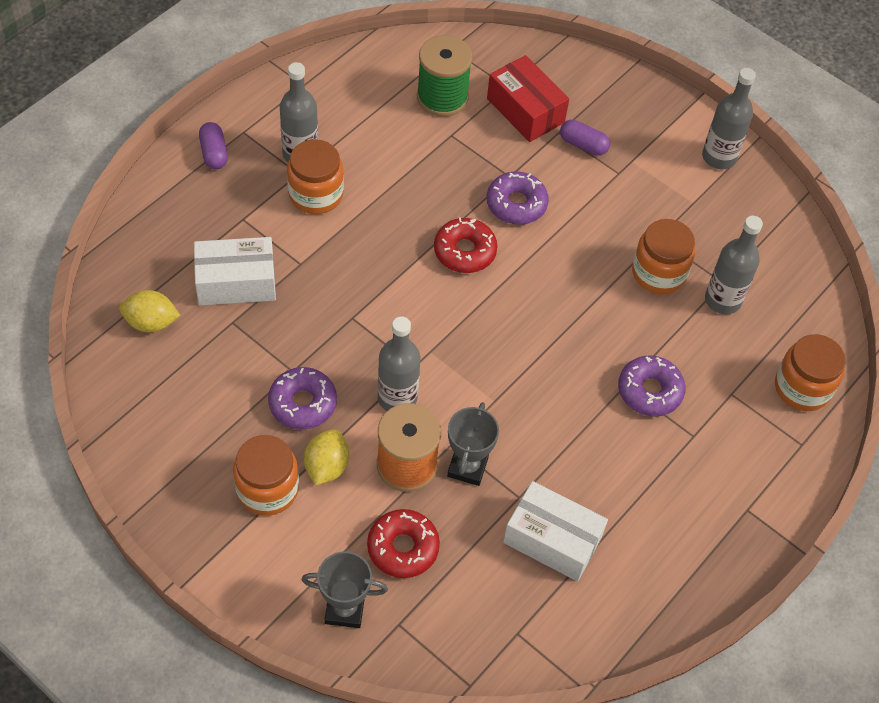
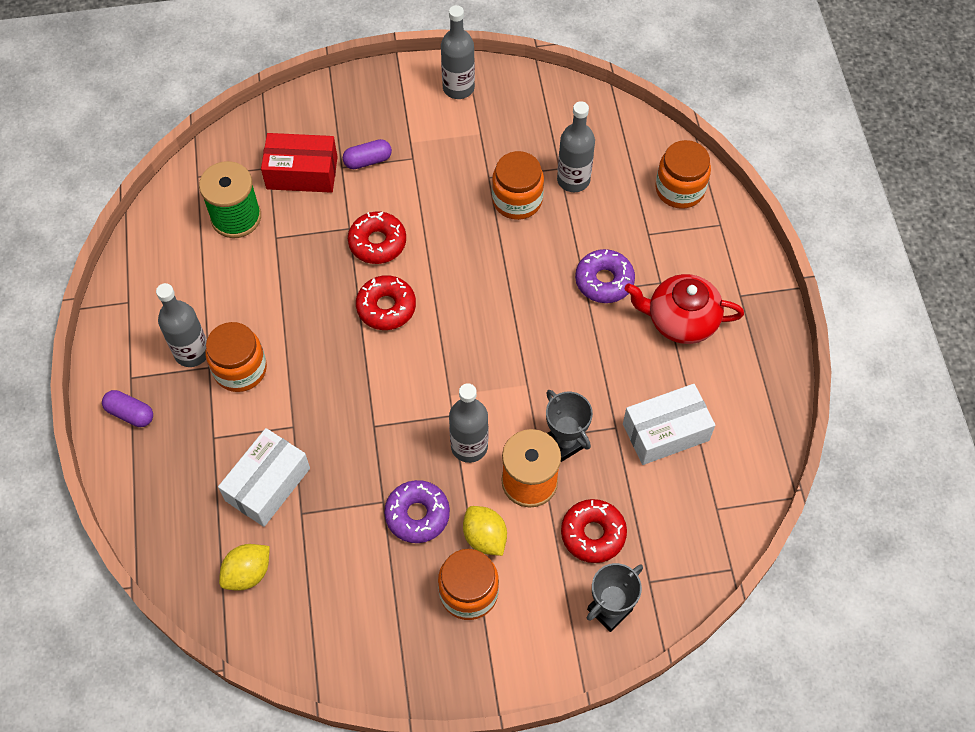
camera: 45 degrees left, 5 degrees up
(516, 204) = (377, 242): purple donut -> red donut
(672, 478) = (680, 320): none -> red teapot

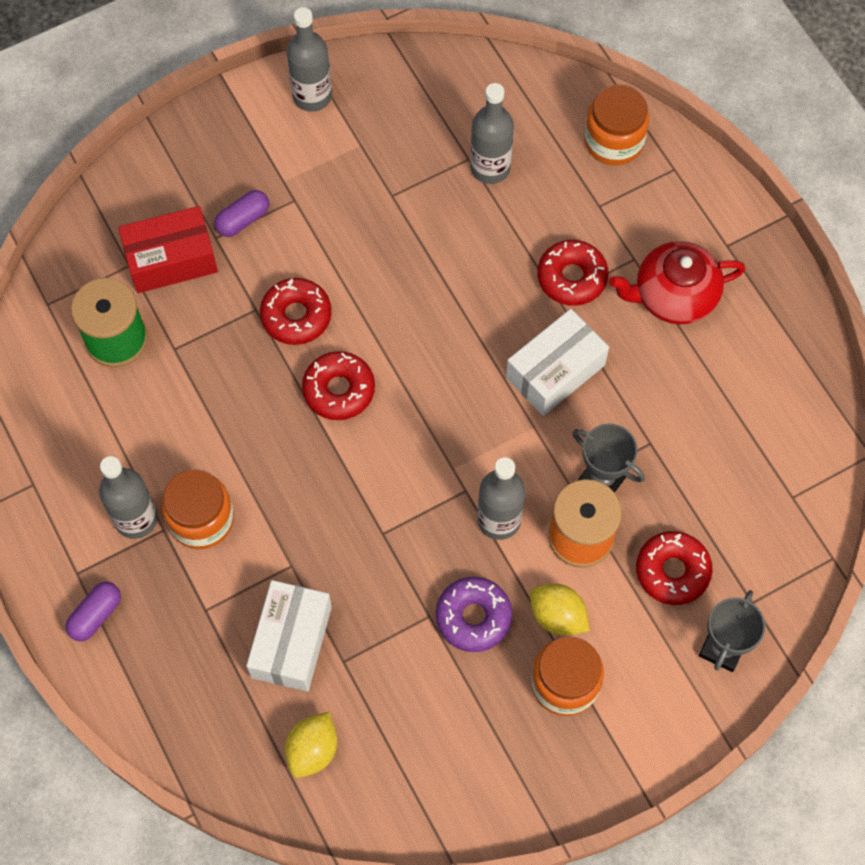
camera: 20 degrees left, 5 degrees up
(130, 413) = (96, 615): purple capsule -> purple capsule turned 60 degrees counterclockwise
(517, 200) = (436, 213): orange jar -> none
(604, 281) = (571, 277): purple donut -> red donut
(665, 432) = (706, 429): white box -> white box (555, 371)

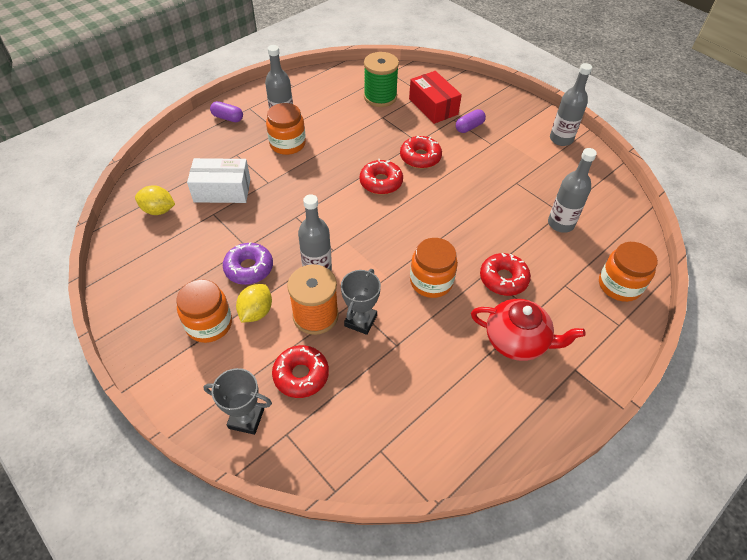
camera: 75 degrees right, 15 degrees down
(243, 220) = (469, 127): purple capsule -> purple capsule turned 75 degrees counterclockwise
(555, 371) = (431, 281): white box -> orange jar
(673, 296) = (517, 341): red teapot -> red teapot turned 135 degrees clockwise

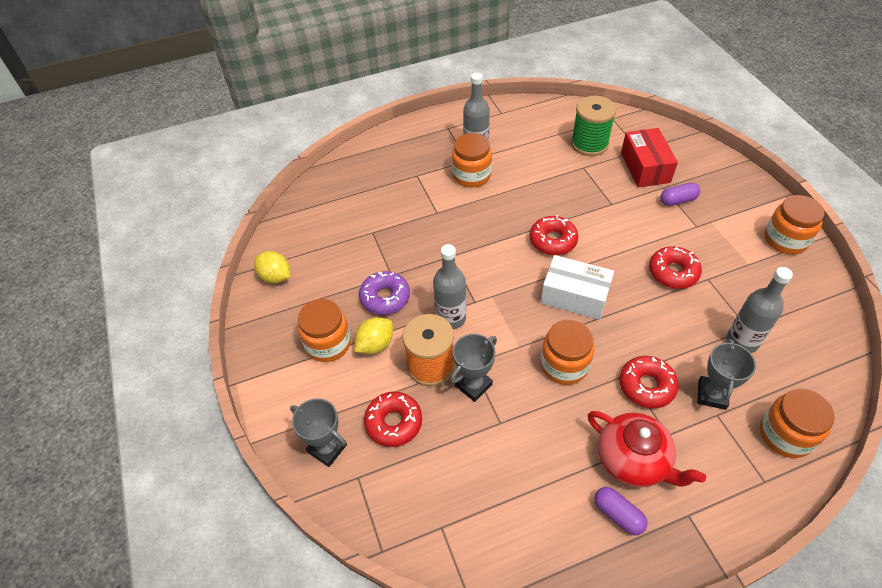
camera: 25 degrees right, 0 degrees up
(158, 210) = (324, 216): yellow lemon -> yellow lemon (275, 277)
(222, 190) = (389, 210): white box -> white box (574, 296)
(227, 118) = (422, 134): purple capsule -> purple capsule (618, 514)
(420, 157) = (607, 223): red donut -> red donut (673, 272)
(555, 271) = (712, 395): none -> grey trophy
(561, 139) = (785, 240): grey bottle -> orange jar

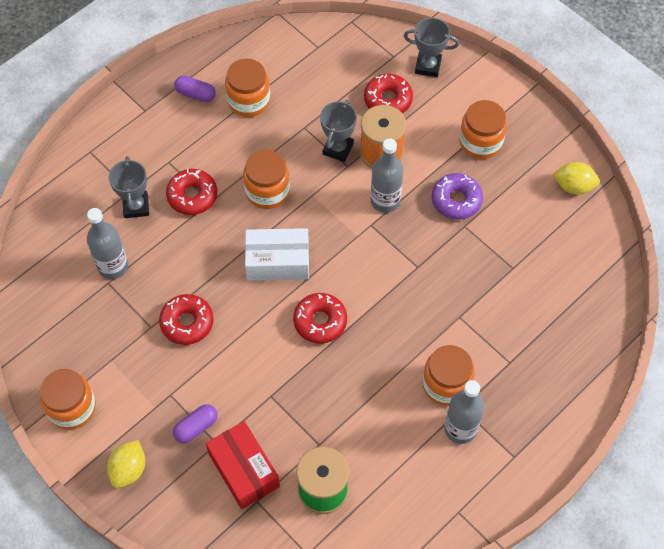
camera: 155 degrees right, 10 degrees up
(375, 345) = (439, 154): yellow lemon -> yellow lemon (129, 469)
(633, 460) = (192, 134): red teapot -> none
(785, 435) = (74, 192): orange jar -> orange jar (248, 100)

